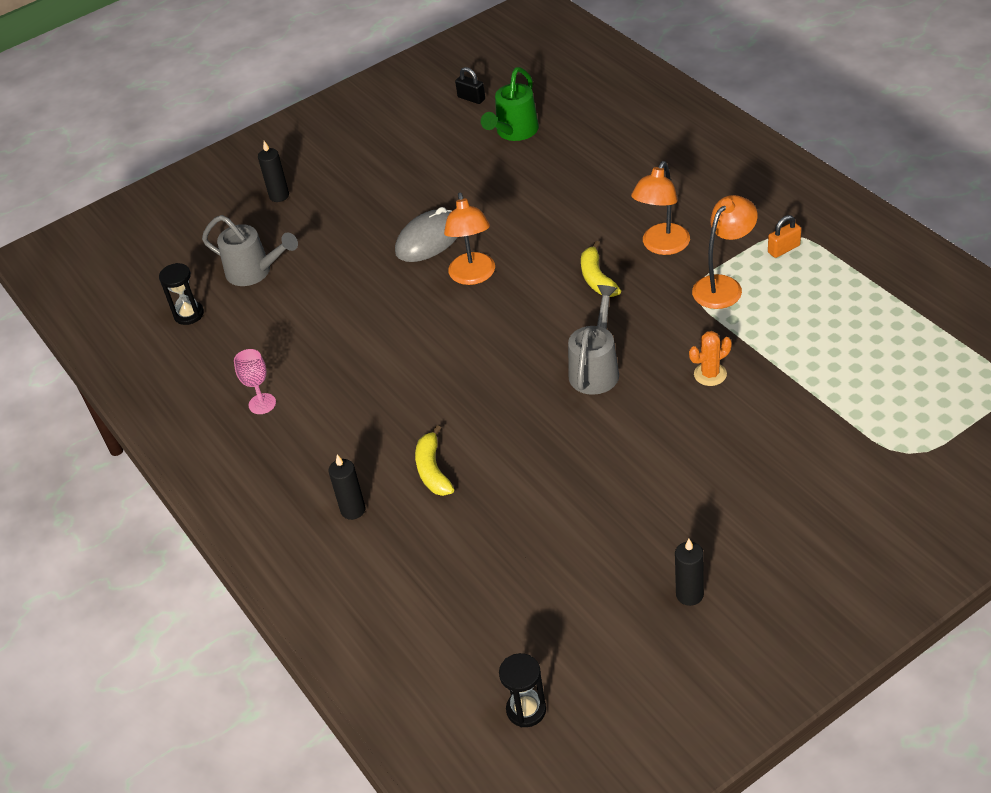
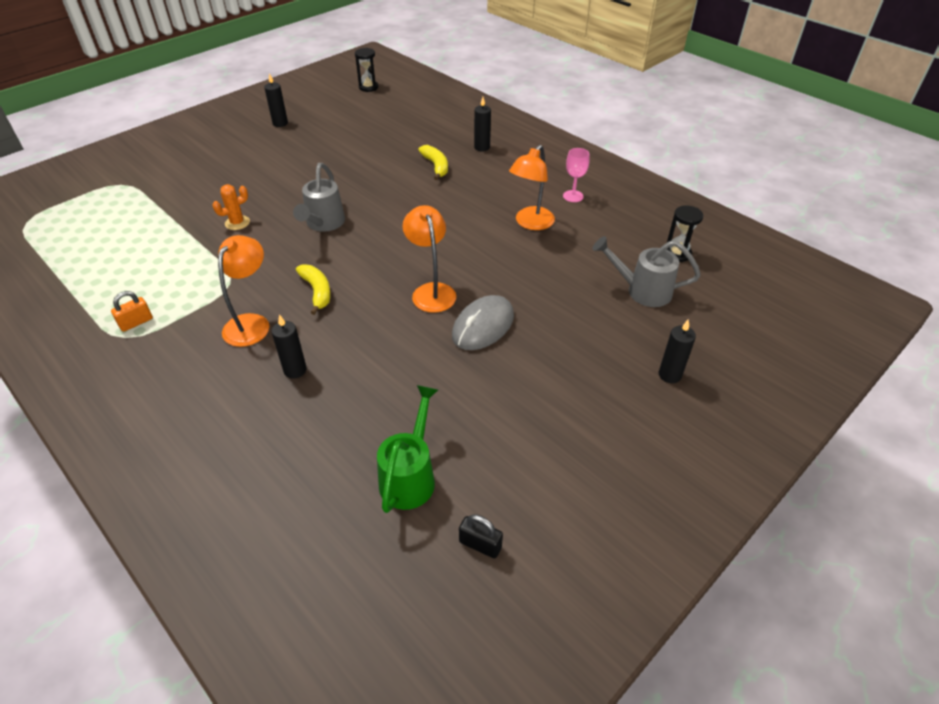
camera: 165 degrees right, 0 degrees up
(611, 203) = (295, 370): none -> black candle
(723, 286) = (205, 287): orange lamp -> orange lamp (530, 223)

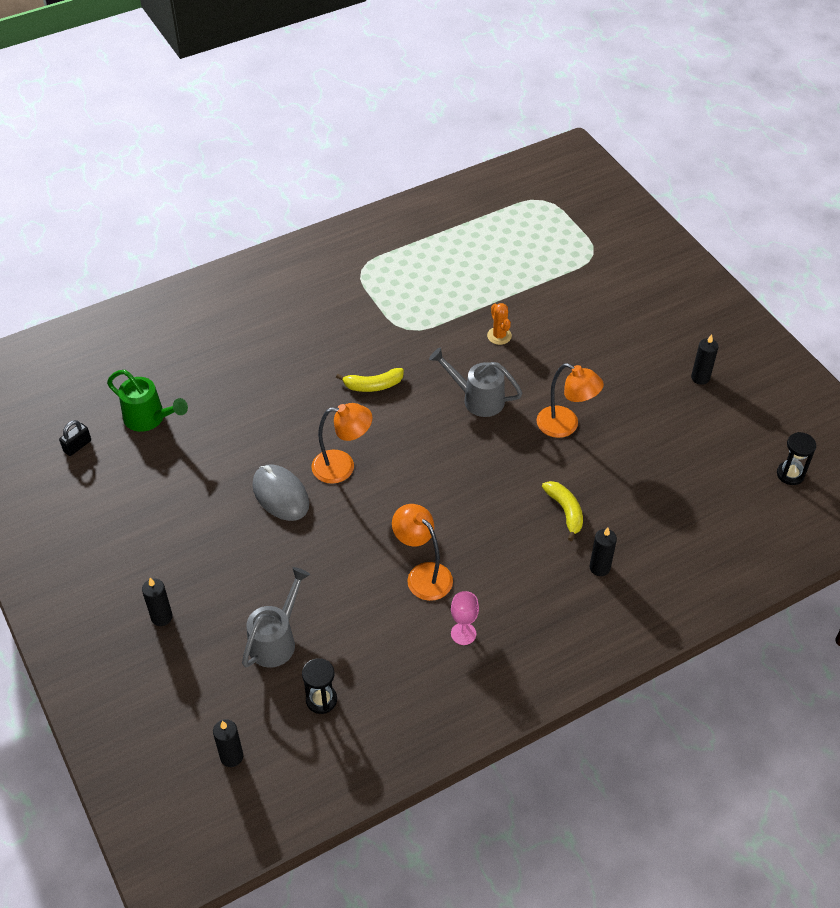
camera: 105 degrees right, 5 degrees up
(136, 322) = (376, 274): orange padlock -> none
(251, 323) = (348, 341): orange lamp -> orange lamp (565, 426)
(295, 370) = (281, 364): black candle -> black candle (231, 756)
(436, 166) = (565, 511): yellow banana -> yellow banana turned 105 degrees counterclockwise

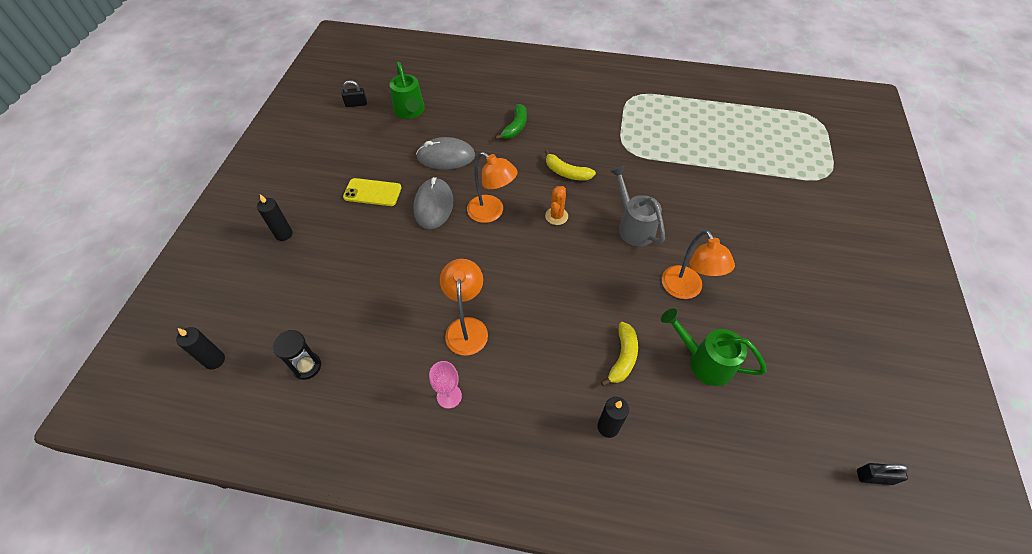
camera: 40 degrees right, 5 degrees up
(205, 522) = (372, 192): none -> yellow phone
(240, 441) = (446, 156): none -> grey mouse
(276, 640) = (327, 300): grey watering can -> none
(278, 369) = (515, 127): none -> green banana
(499, 336) = (693, 192): orange cactus -> orange cactus (556, 216)
(625, 472) = (704, 361): none -> green watering can
(700, 378) = (847, 327): black candle -> none
(790, 474) = (874, 477): black hourglass -> black padlock

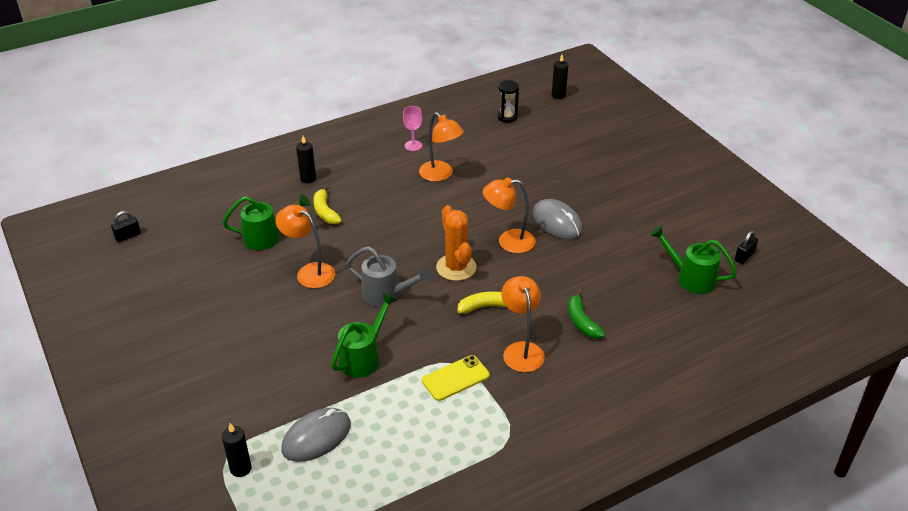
camera: 140 degrees right, 15 degrees down
(284, 234) = (625, 153): black candle -> black candle (240, 468)
(372, 192) = (613, 205): yellow phone -> yellow phone (455, 378)
(446, 156) = (601, 260): grey mouse -> grey mouse (316, 437)
(556, 216) = (456, 267): orange cactus -> orange cactus, size x1.71
(575, 133) = (521, 350): none -> orange lamp
(689, 188) = (363, 357): none -> green watering can

